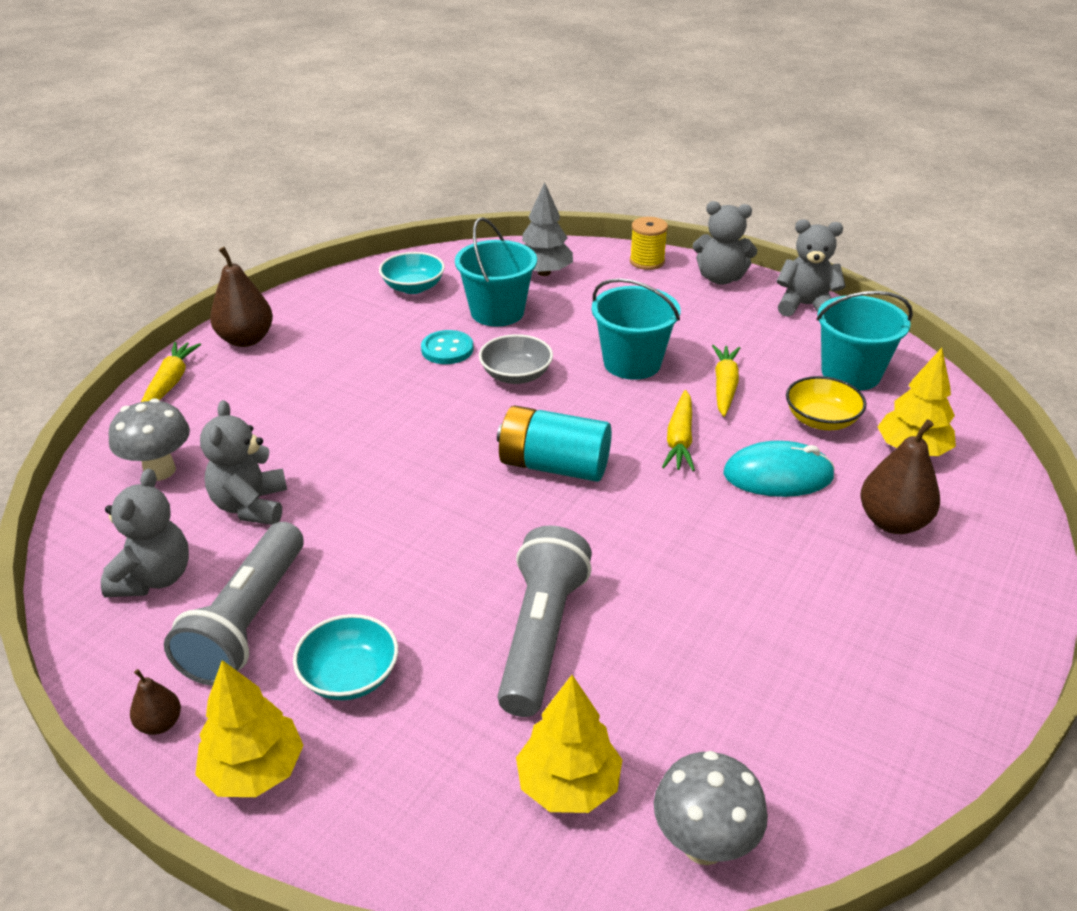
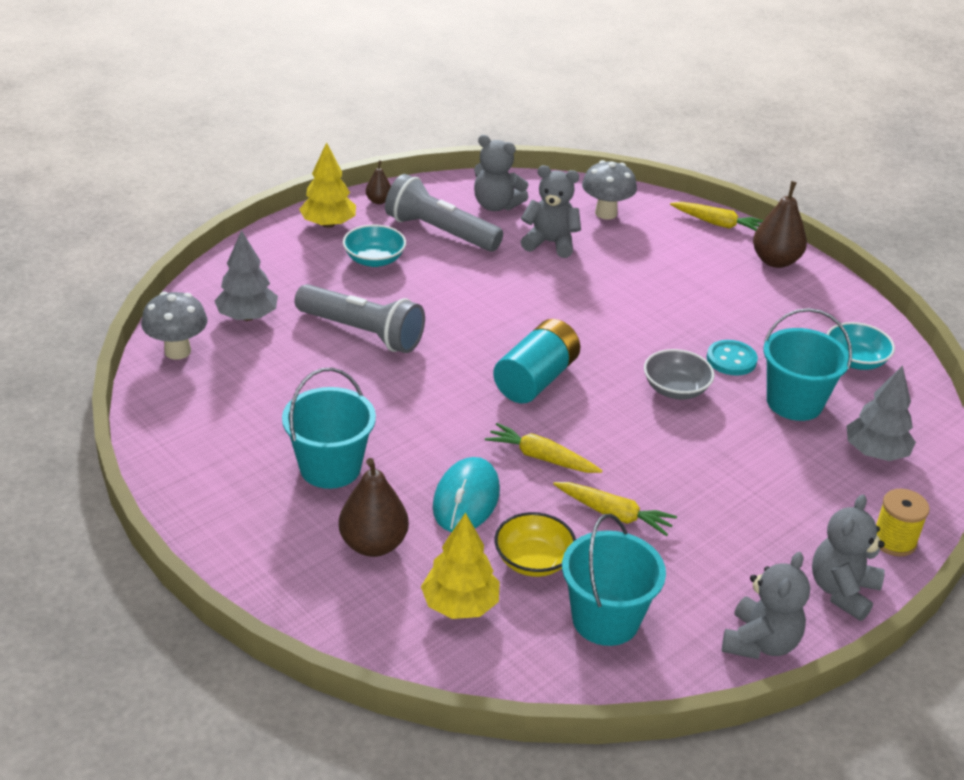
camera: 105 degrees right, 0 degrees up
(568, 785) = (247, 316): yellow tree -> grey tree
(632, 363) = (675, 465): turquoise bucket -> turquoise bucket (330, 468)

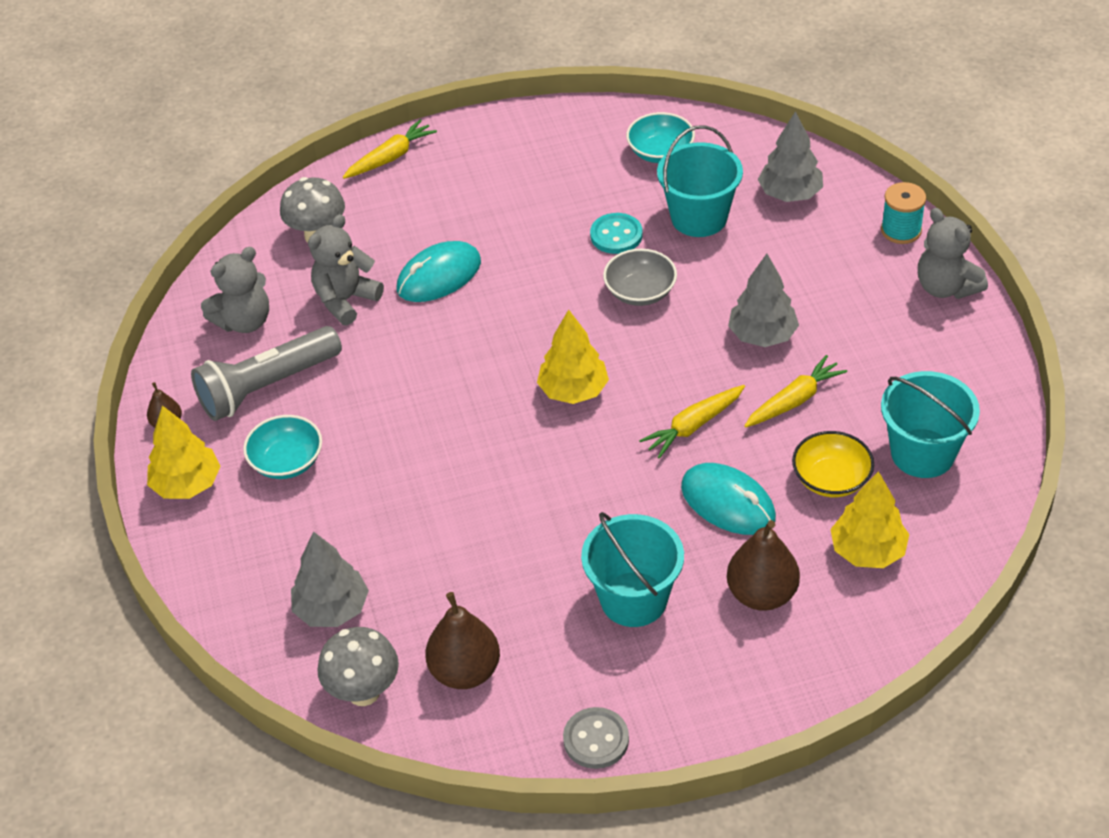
camera: 60 degrees left, 10 degrees up
(177, 481) = (596, 739): none -> grey button
(362, 332) = (420, 510): grey flashlight -> none
(536, 379) = (573, 391): turquoise battery -> yellow tree
(609, 279) = (439, 276): none -> turquoise mouse
(679, 475) = (762, 335): none -> grey tree
(760, 642) = (984, 362): grey teddy bear -> none
(775, 261) = (479, 141): brown pear -> brown pear (465, 671)
(894, 541) = (901, 230): yellow spool -> turquoise spool

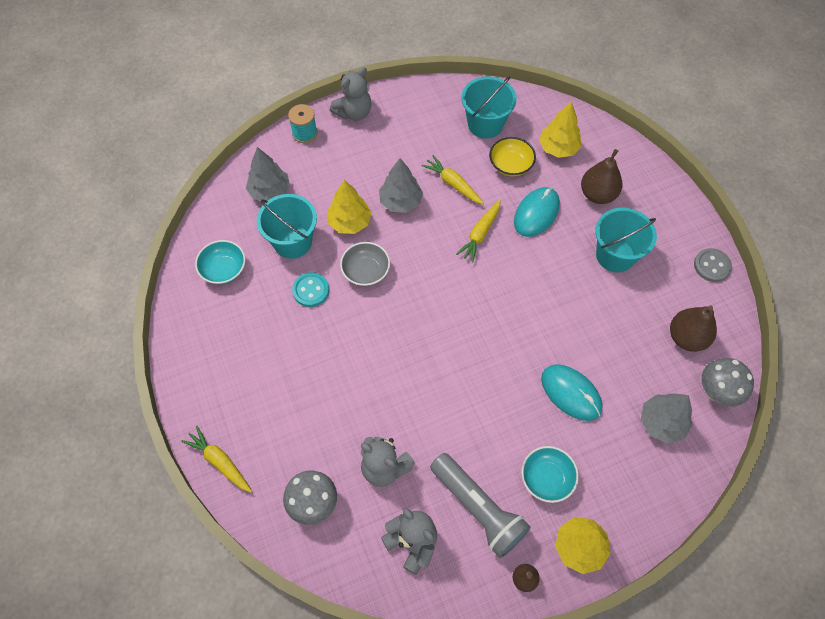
camera: 100 degrees left, 15 degrees up
(439, 276) = (355, 403): turquoise mouse -> turquoise mouse (571, 393)
(573, 391) = (458, 302): yellow tree -> yellow tree (350, 222)
(693, 426) = (480, 234): yellow carrot -> yellow carrot turned 75 degrees clockwise

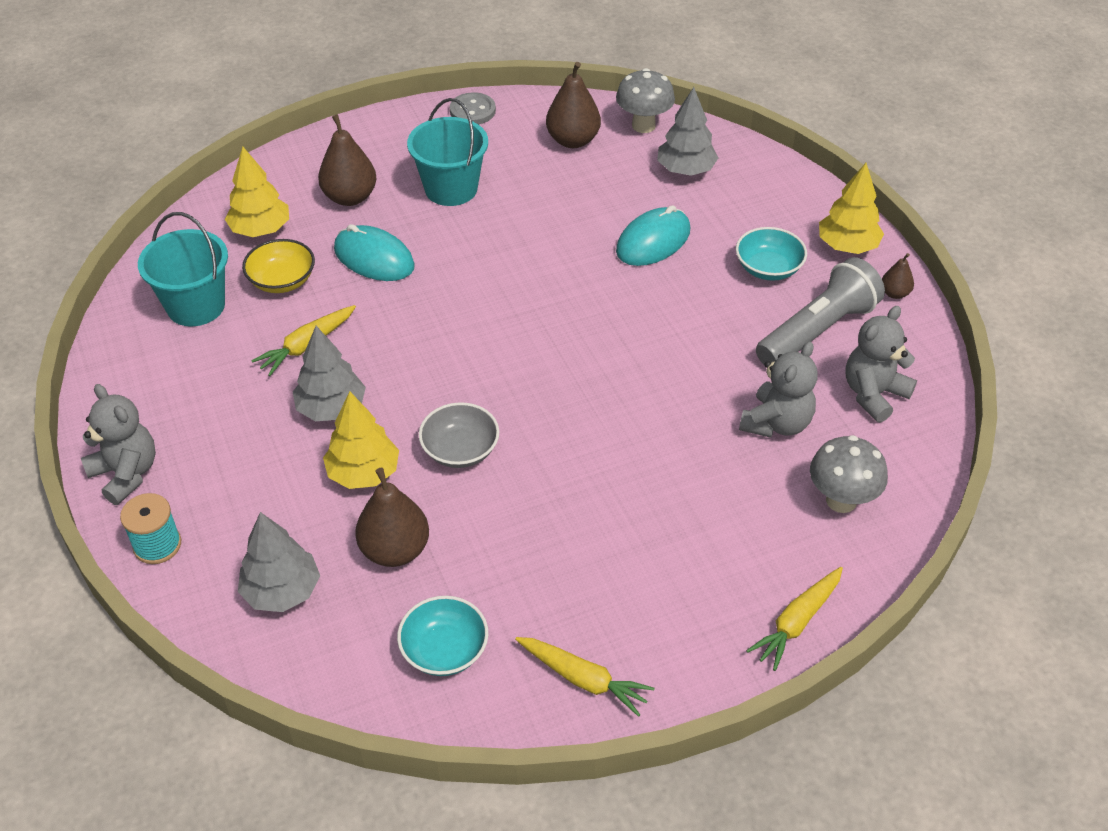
camera: 90 degrees left, 15 degrees down
(293, 242) = (395, 550): turquoise bucket -> brown pear
(311, 290) = (492, 520): turquoise button -> none
(480, 234) = (403, 317): yellow carrot -> yellow carrot (583, 679)

